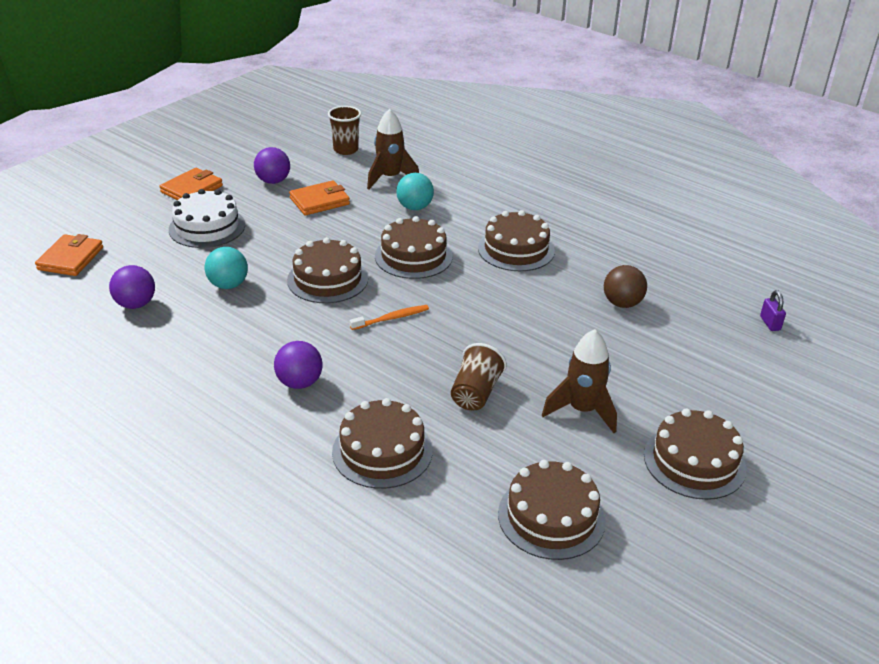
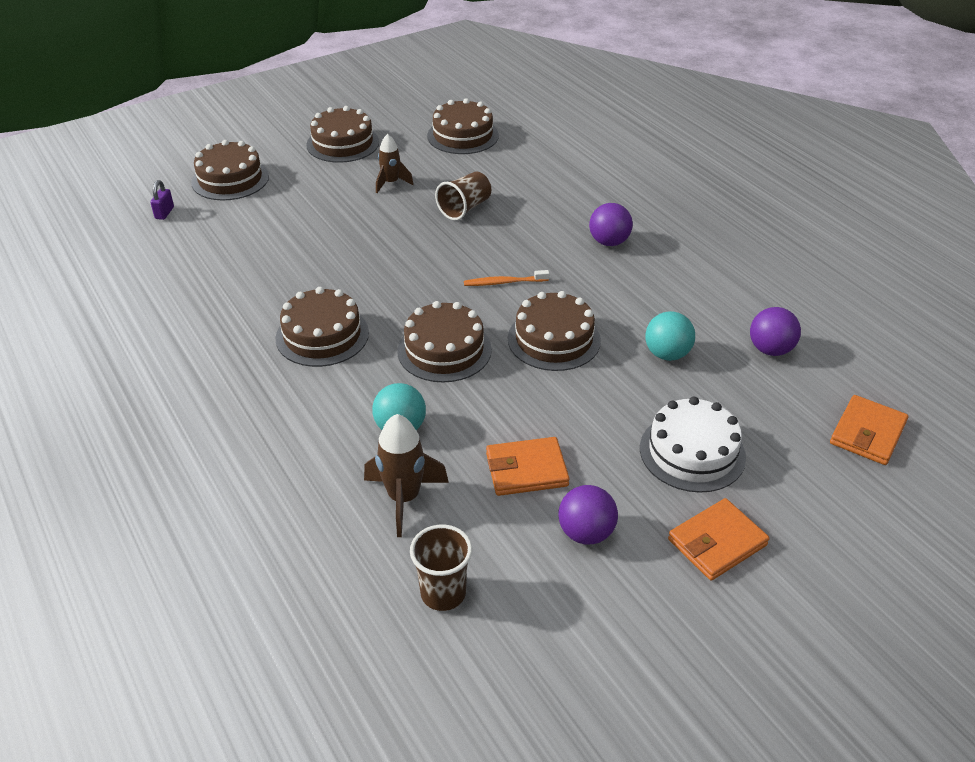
camera: 160 degrees left, 5 degrees up
(382, 451) = (557, 186): brown cake -> brown cake (230, 179)
(582, 410) = (391, 183): brown rocket -> brown rocket, size x0.66
(622, 303) = (272, 254): brown ball -> none

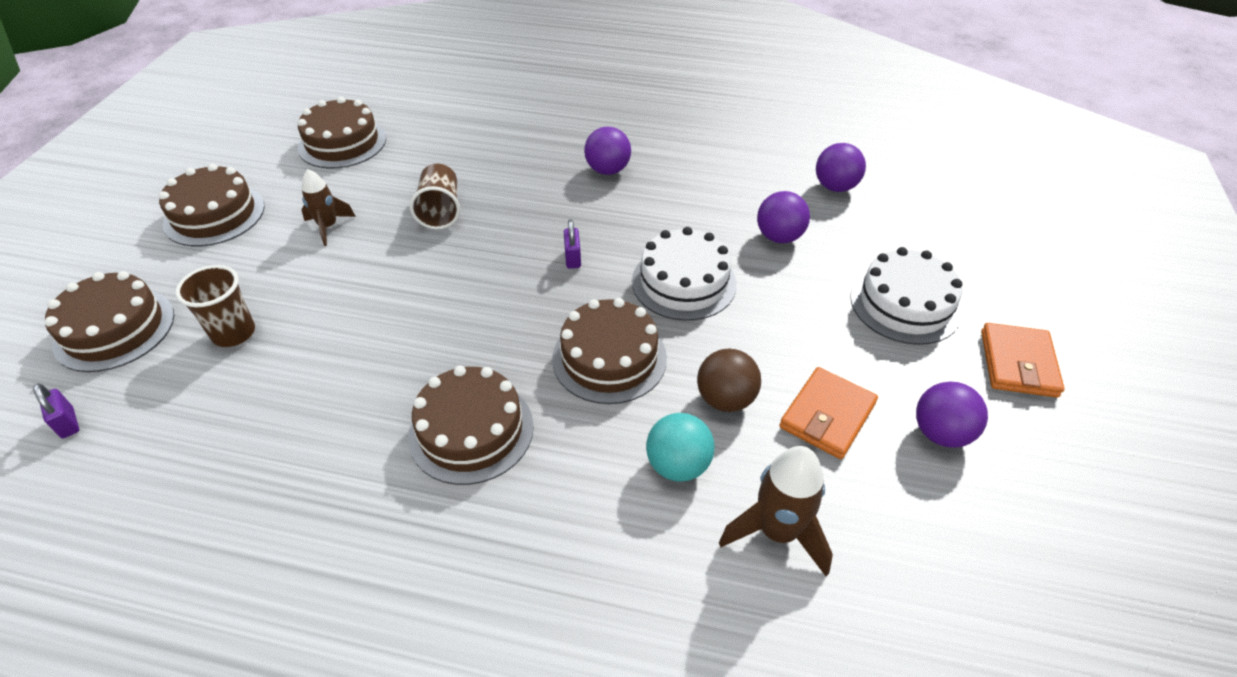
camera: 45 degrees left, 5 degrees up
(443, 593) = (934, 593): brown cup -> brown cup (234, 333)
(478, 417) = (725, 399): none -> brown ball
(504, 282) = (572, 258): orange toothbrush -> purple padlock
(554, 339) = (684, 282): brown cake -> white cake
(667, 354) = (779, 237): turquoise ball -> purple ball
(867, 433) = (971, 209): orange wallet -> none

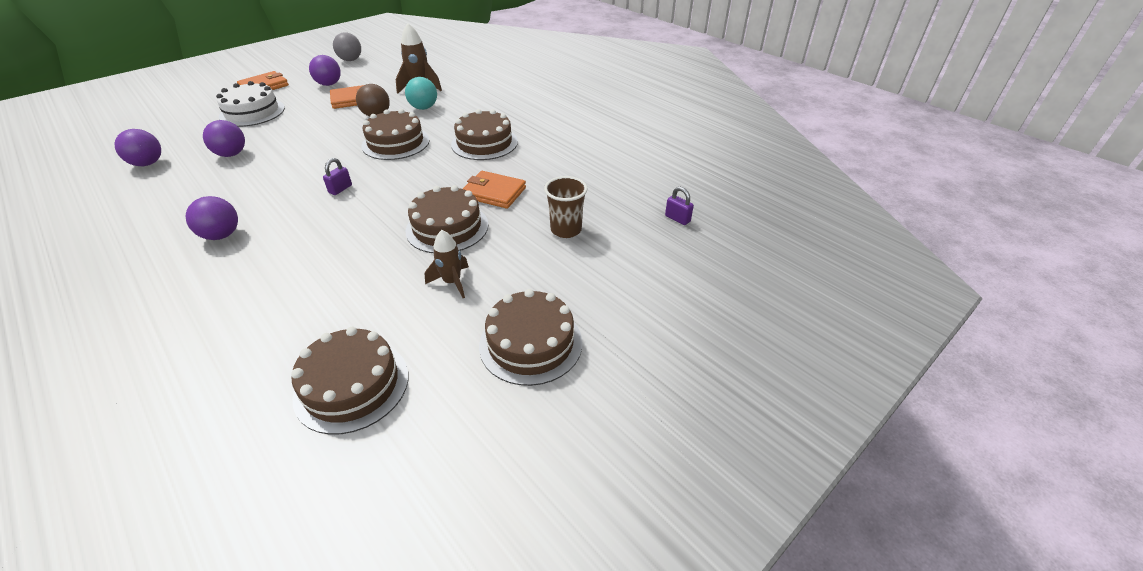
camera: 145 degrees left, 5 degrees down
(68, 423) = (677, 219): purple padlock -> purple padlock turned 45 degrees counterclockwise
(114, 329) = (642, 265): brown cake -> brown cake (447, 227)
(371, 343) = (494, 192): none -> orange wallet
(440, 211) = (365, 257): brown cup -> none
(684, 282) = (313, 155): white cake -> none
(1069, 546) = (350, 60): none -> grey ball

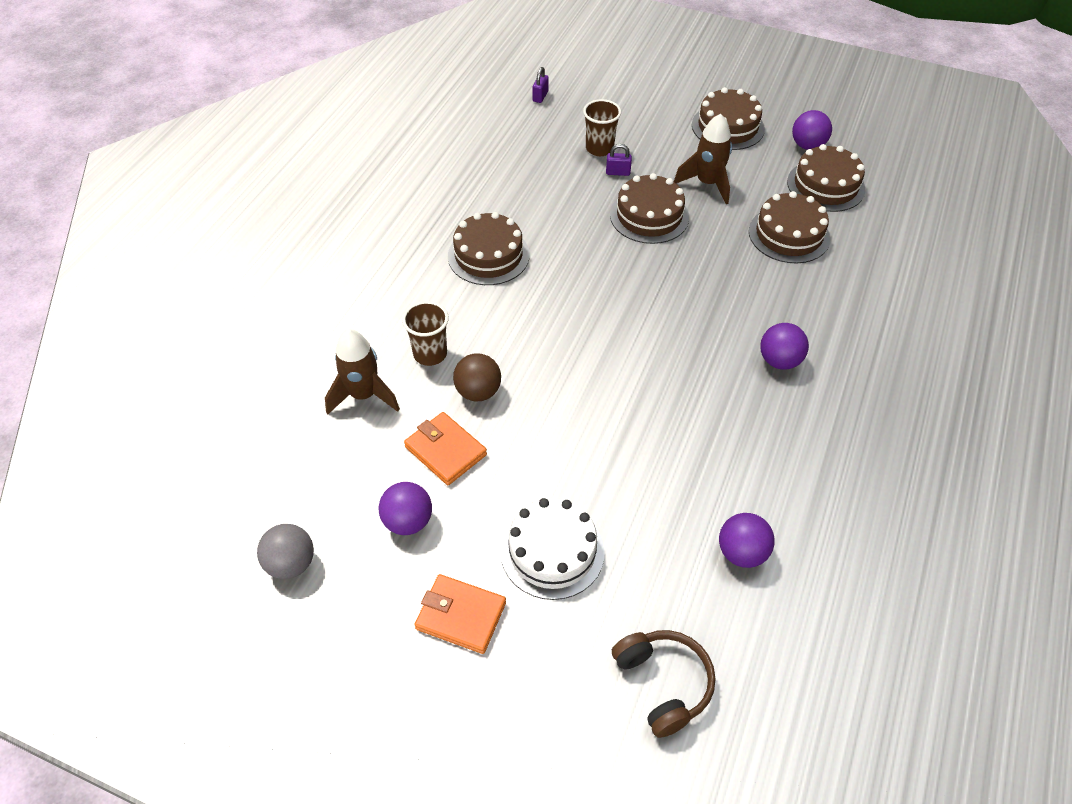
camera: 115 degrees left, 10 degrees up
(145, 121) = (663, 684): none -> brown headphones
(231, 154) = (662, 476): purple ball -> purple ball (807, 145)
(340, 189) = (651, 322): purple padlock -> purple padlock (618, 172)
(396, 143) = (534, 331): brown cake -> brown cake (789, 234)
(424, 108) = (430, 354): turquoise ball -> brown cup
(452, 282) = (707, 183): brown rocket -> brown rocket, size x1.51
(494, 192) = (577, 209): orange wallet -> none

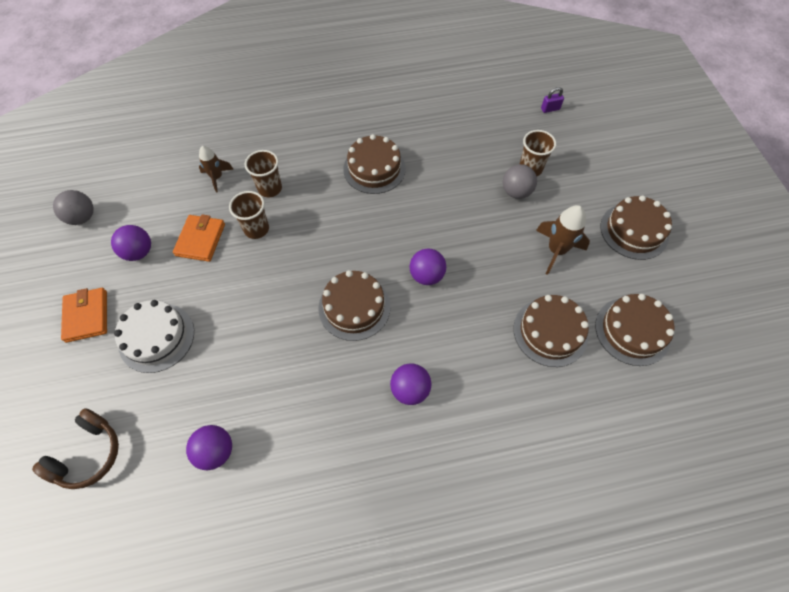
camera: 55 degrees right, 10 degrees up
(364, 395) = (217, 177): brown rocket -> brown rocket, size x0.66
(478, 392) = (256, 229): brown ball -> brown cup
(618, 172) = (516, 192): purple padlock -> grey ball
(649, 216) = (489, 233): brown cake -> brown cake (354, 307)
(807, 145) = (668, 295): purple ball -> purple ball (426, 275)

